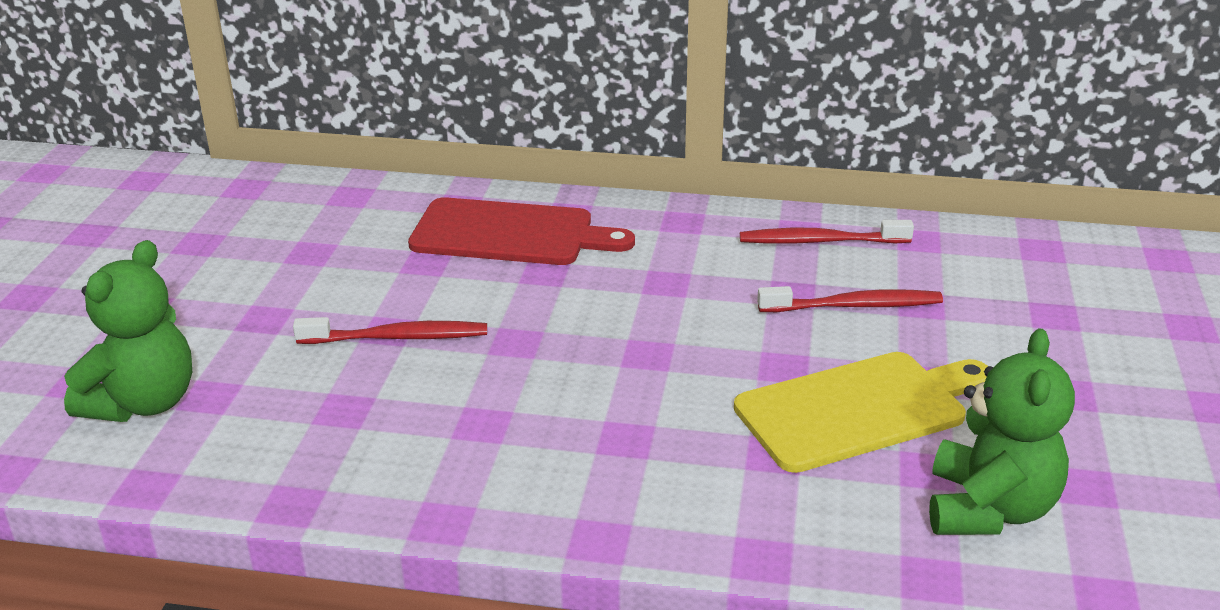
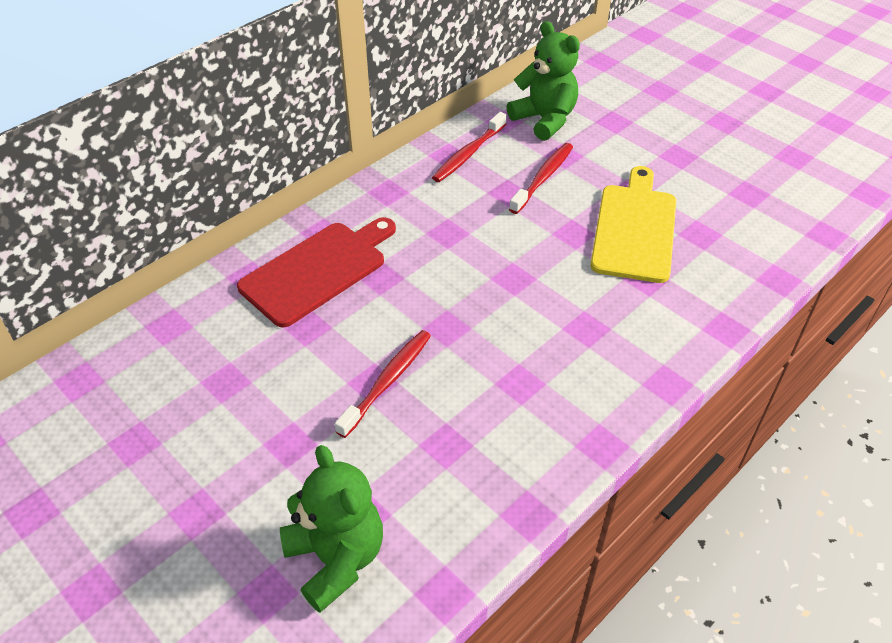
camera: 55 degrees left, 15 degrees up
(989, 509) = (744, 232): green teddy bear -> green teddy bear (544, 120)

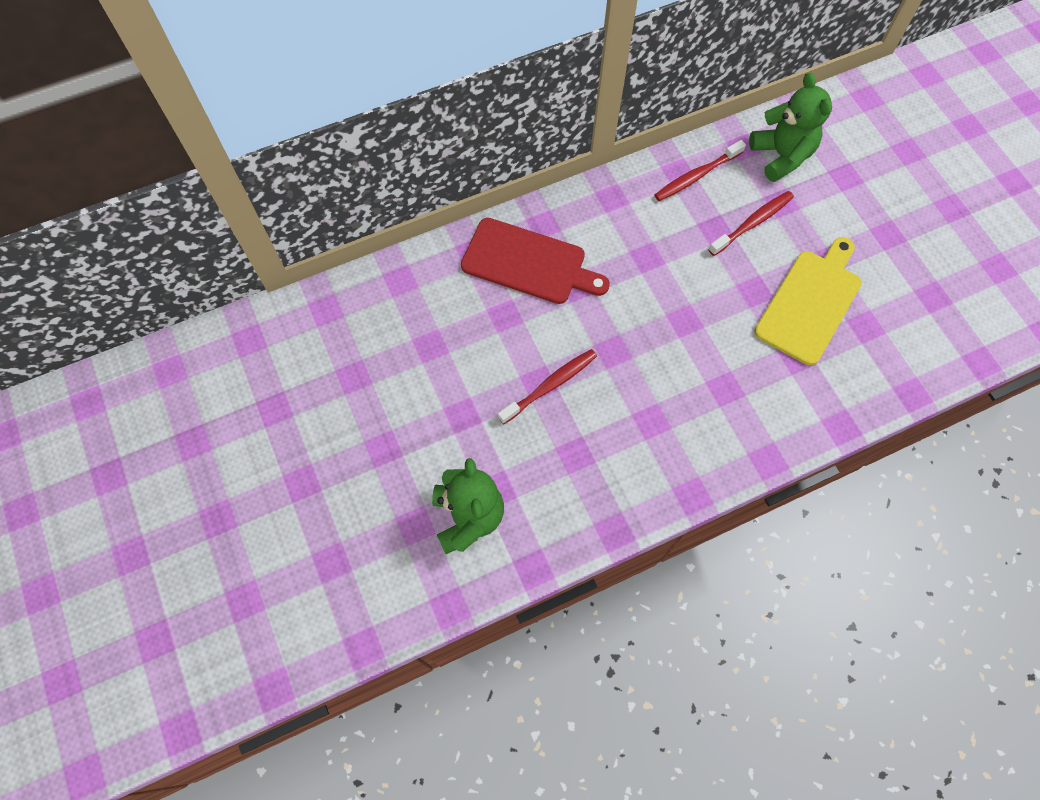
camera: 20 degrees right, 20 degrees up
(318, 270) = (528, 263): red cutting board -> red cutting board turned 45 degrees clockwise

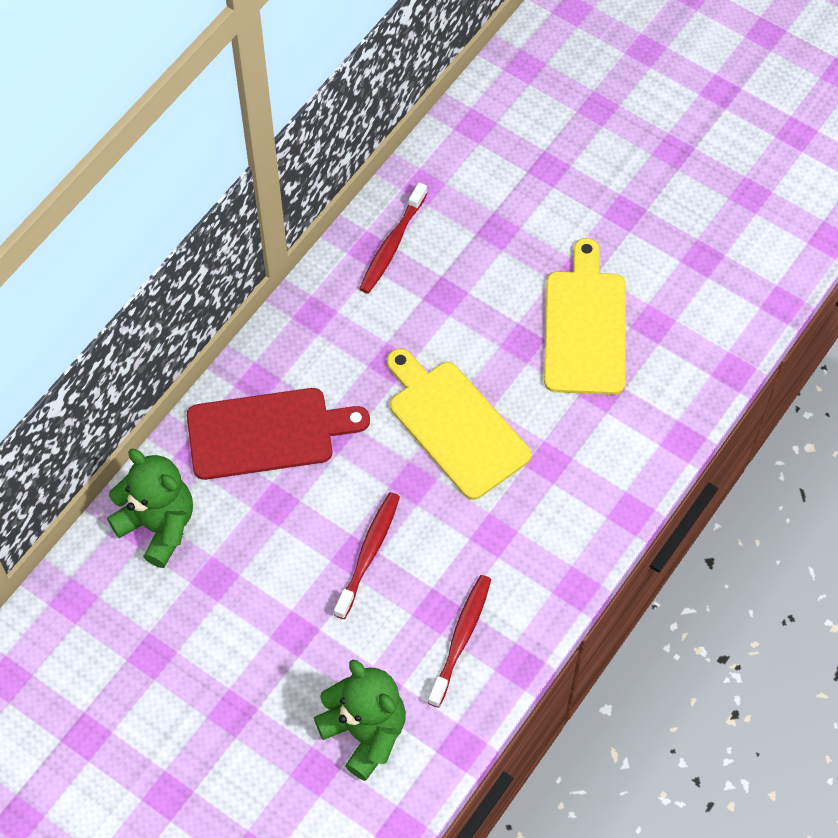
camera: 30 degrees left, 5 degrees down
(669, 325) = (455, 425): none -> yellow cutting board
(752, 223) = (480, 269): red toothbrush -> red toothbrush (461, 638)
(781, 156) = (469, 178): green teddy bear -> green teddy bear (158, 526)

